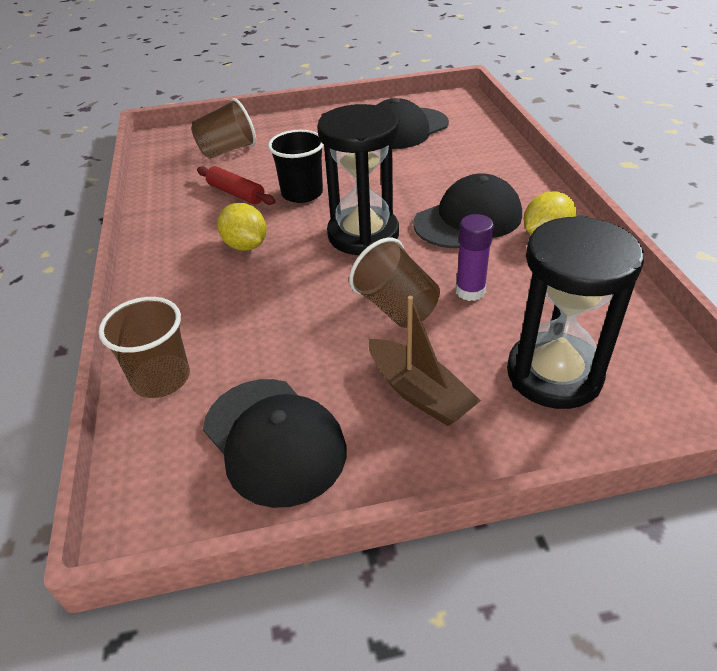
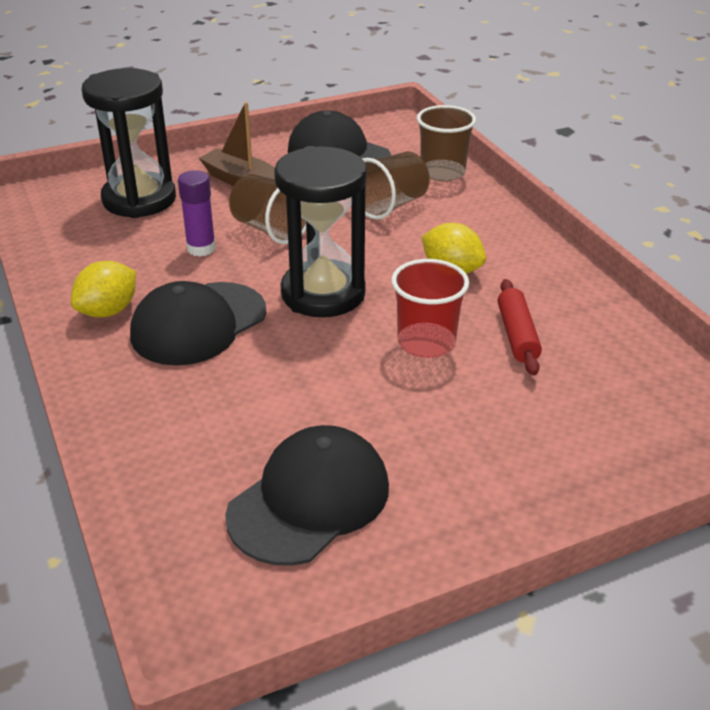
camera: 165 degrees right, 5 degrees down
(227, 150) = (599, 414): brown cup -> brown cup (390, 206)
(236, 193) = (517, 335): red rolling pin -> red rolling pin turned 60 degrees clockwise
(302, 193) = (426, 343): black cup -> red cup

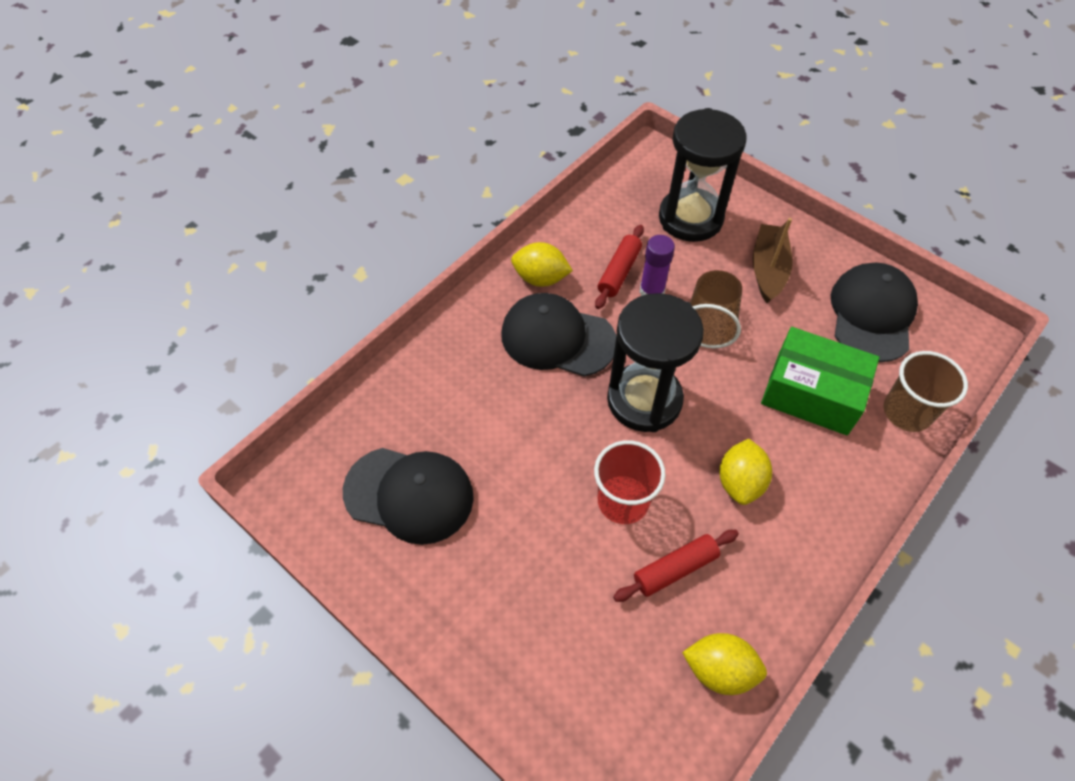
camera: 65 degrees right, 20 degrees up
(156, 259) = (619, 272): none -> red rolling pin
(390, 206) = (812, 393): brown cup -> green box
(628, 343) = (719, 670): none -> yellow lemon

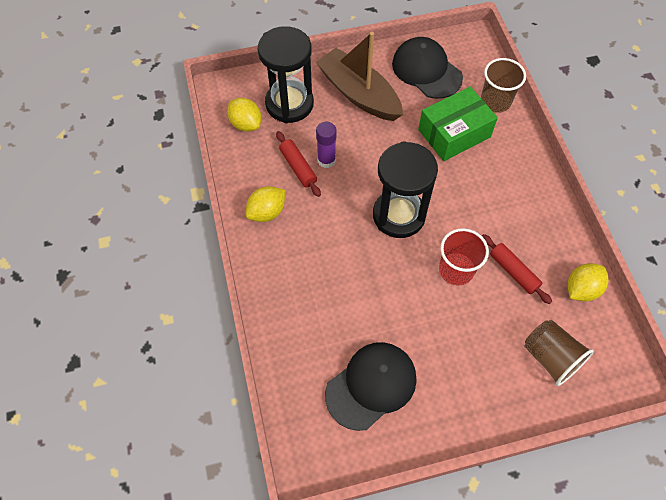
camera: 55 degrees left, 5 degrees up
(557, 338) = (320, 232): black cap -> none
(675, 569) = (513, 272): red rolling pin -> red rolling pin turned 45 degrees counterclockwise
(709, 323) = (372, 147): brown cup -> brown cup (550, 357)
(740, 482) = (483, 205): yellow lemon -> yellow lemon (246, 124)
(768, 269) = (359, 94): brown boat -> brown boat, size x1.54

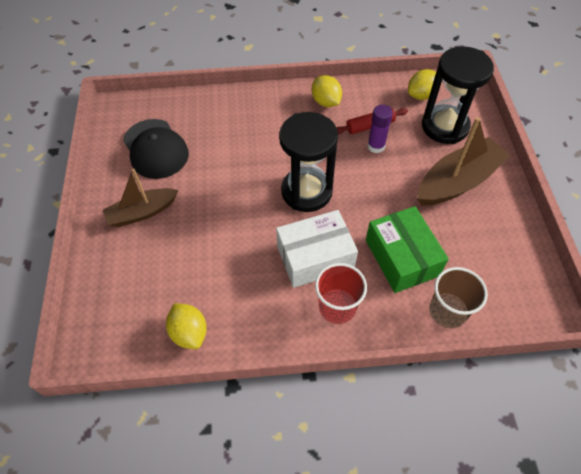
camera: 100 degrees right, 5 degrees down
(426, 70) = (494, 248): black cap -> none
(456, 270) = (239, 226): red cup -> red cup (337, 307)
(465, 373) = (142, 212): none -> brown boat
(473, 199) = (315, 257): none -> white box
(513, 272) = (225, 274): red rolling pin -> none
(550, 357) = (131, 282): brown cup -> none

